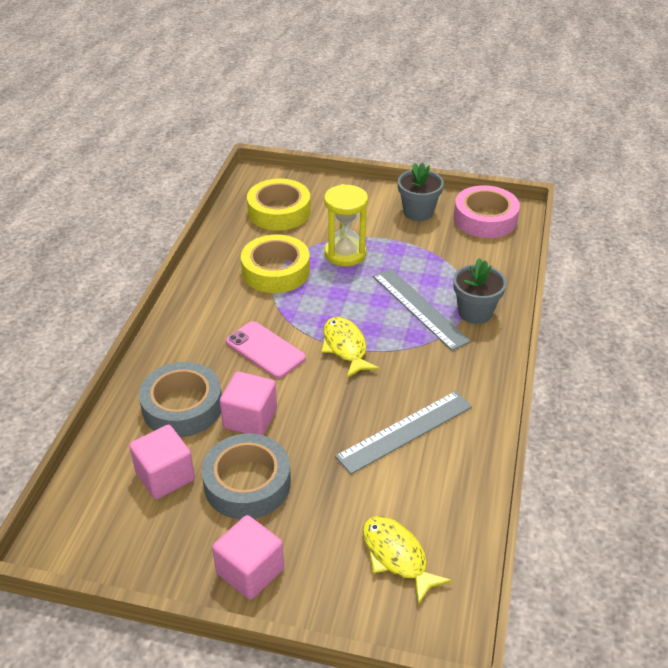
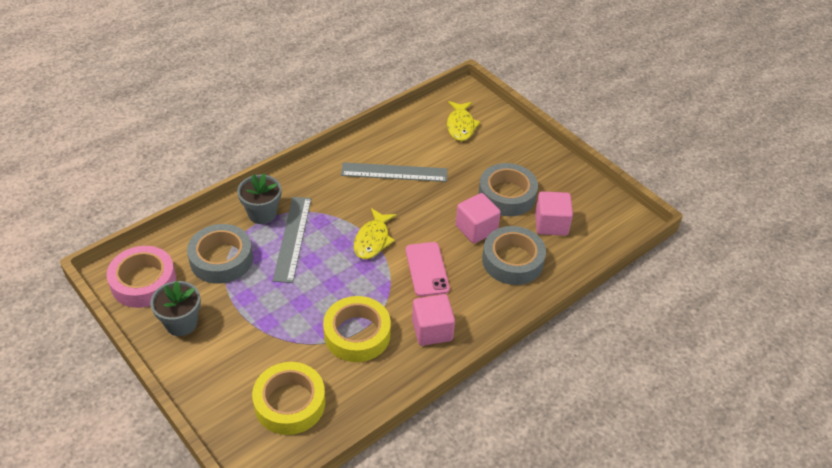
camera: 145 degrees left, 5 degrees up
(250, 571) = (537, 157): pink cube -> pink cube (432, 330)
(345, 254) = (288, 317): yellow hourglass -> none
(453, 261) = (221, 259): none -> grey tape

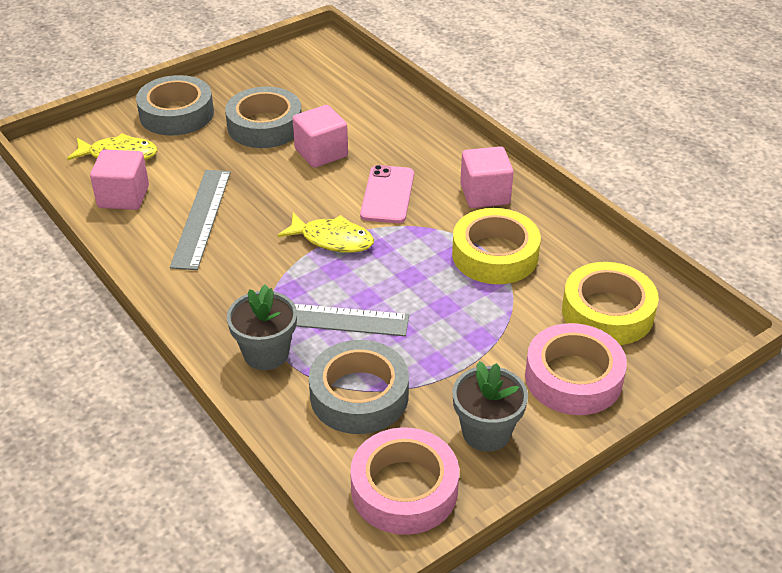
camera: 85 degrees left, 5 degrees down
(224, 375) = (573, 378): none -> pink tape
(427, 269) = (387, 195): pink phone -> pink phone turned 75 degrees counterclockwise
(512, 261) = (376, 129): grey tape -> grey tape (176, 114)
(551, 224) = (319, 98): pink cube -> pink cube (123, 197)

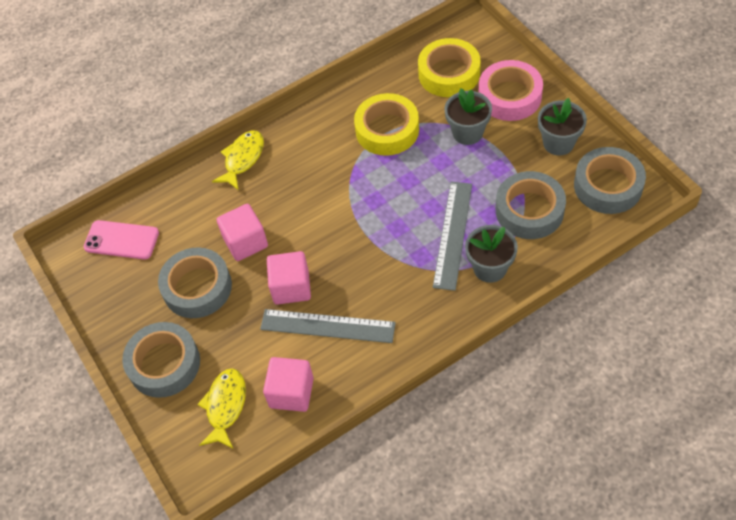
camera: 80 degrees left, 15 degrees up
(332, 240) = (363, 230): yellow fish -> yellow fish (243, 159)
(387, 195) = (309, 195): pink phone -> pink phone (121, 240)
(404, 489) = (608, 186): pink tape -> grey tape
(485, 194) = (315, 132): pink cube -> pink cube (291, 287)
(497, 332) = (467, 133): none -> grey flower pot

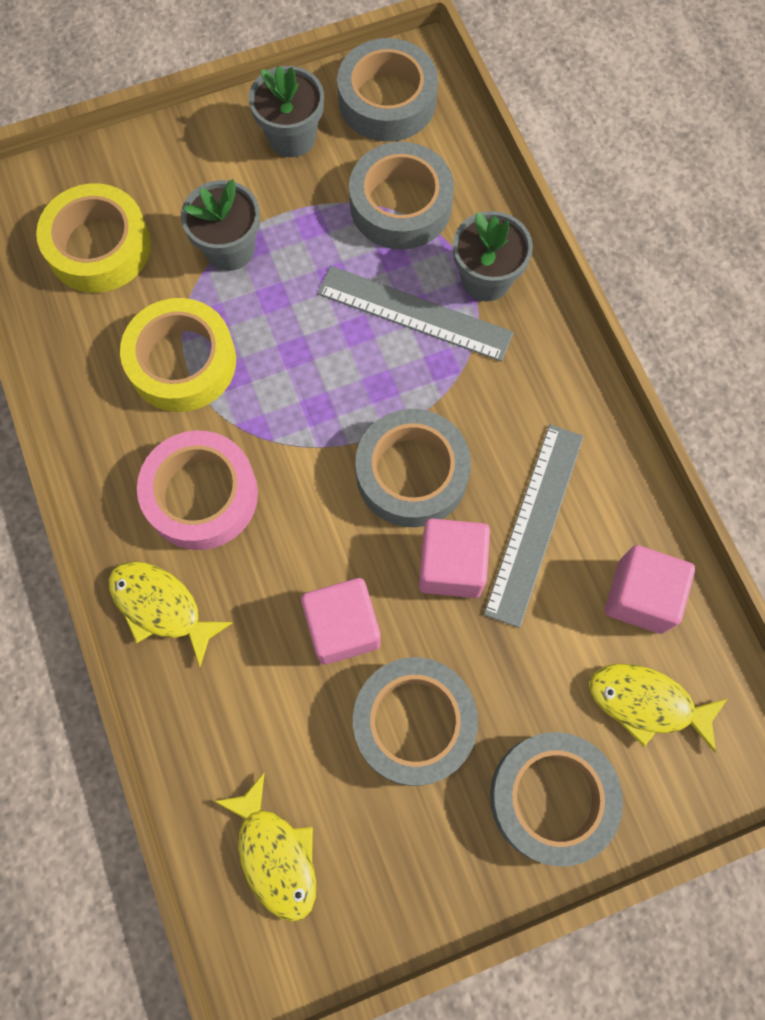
camera: 85 degrees left, 15 degrees up
(121, 240) = (275, 854): pink phone -> yellow fish
(345, 255) = (412, 473): none -> grey tape
(510, 96) = (179, 175): pink tape -> pink tape (201, 495)

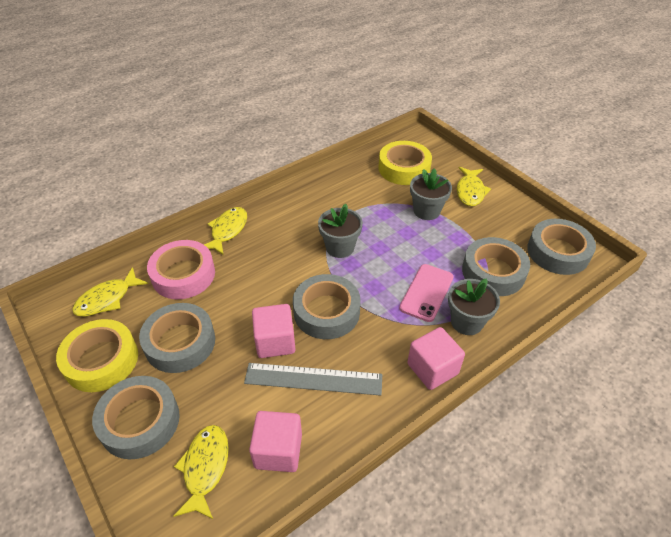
camera: 75 degrees right, 25 degrees down
(182, 362) = (356, 208): yellow tape -> yellow tape (101, 360)
(201, 495) = (288, 231): pink tape -> pink tape (183, 275)
(205, 163) = (470, 191): none -> yellow fish
(291, 137) = (506, 219): grey flower pot -> grey flower pot (340, 247)
(342, 627) = (229, 300): pink cube -> pink cube (432, 369)
(414, 313) = (426, 292): grey ruler -> pink phone

